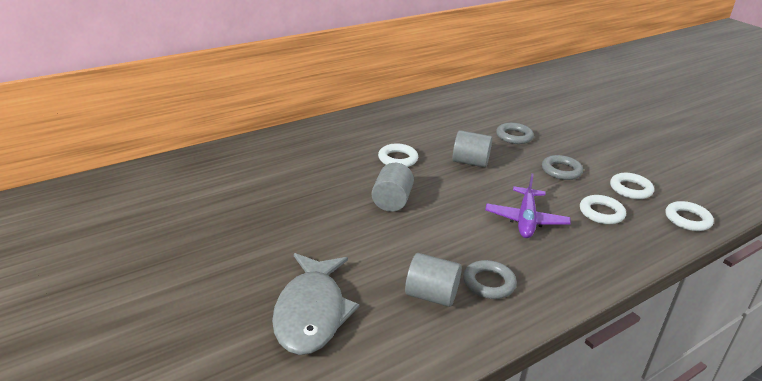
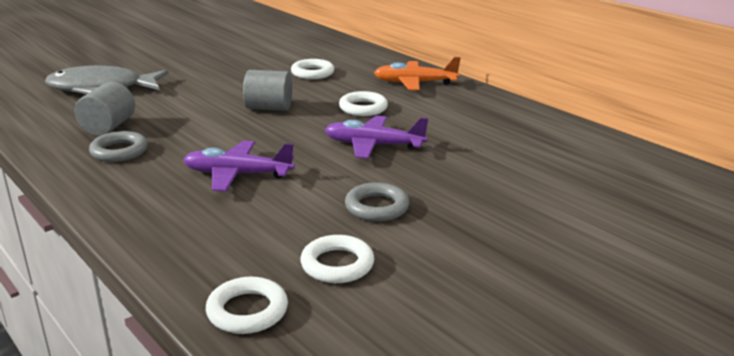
camera: 85 degrees right, 5 degrees down
(346, 132) = (414, 83): none -> orange plane
(470, 162) = (373, 145): grey cylinder -> purple plane
(514, 136) = (472, 176): grey ring -> none
(601, 213) = (259, 229): white ring -> white ring (312, 73)

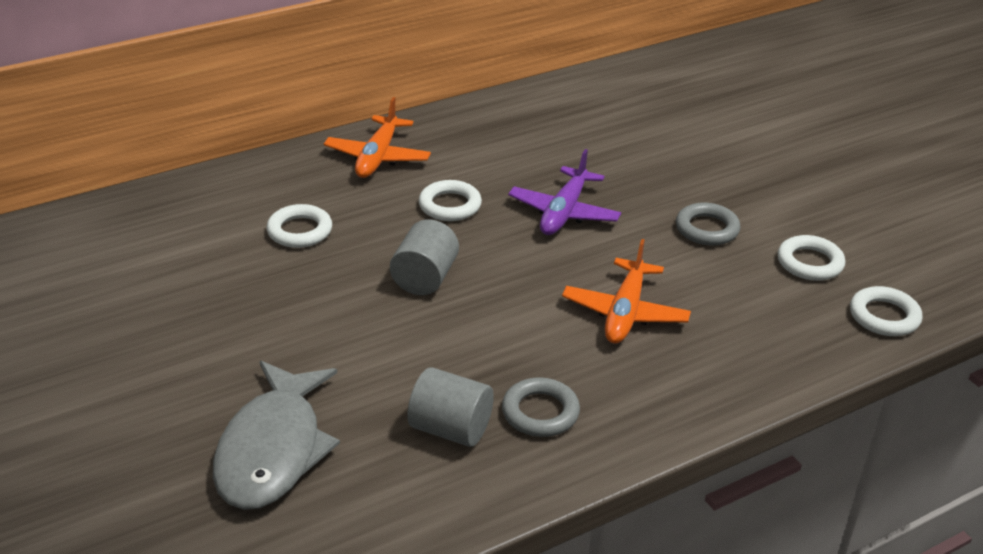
camera: 80 degrees left, 10 degrees up
(237, 175) = (625, 313): purple plane -> orange plane

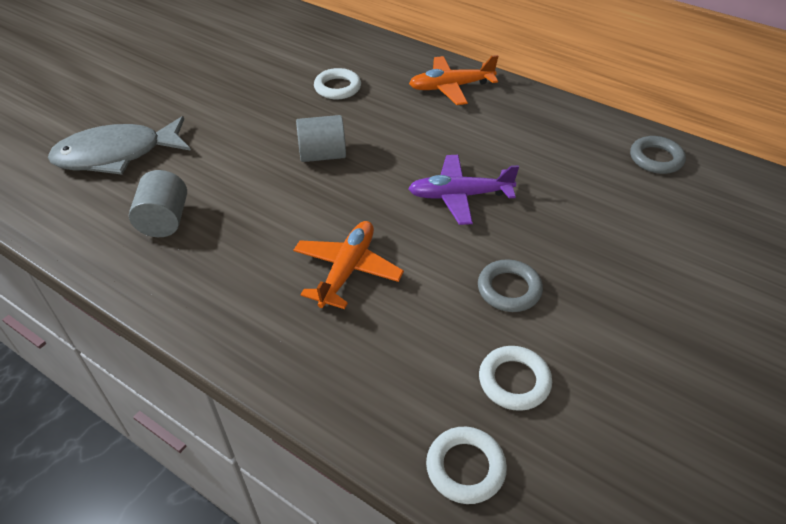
camera: 65 degrees right, 10 degrees up
(450, 205) = (419, 137): white ring -> none
(540, 412) = (201, 258): grey ring -> grey ring (656, 159)
(625, 313) = (347, 270): orange plane -> orange plane turned 120 degrees clockwise

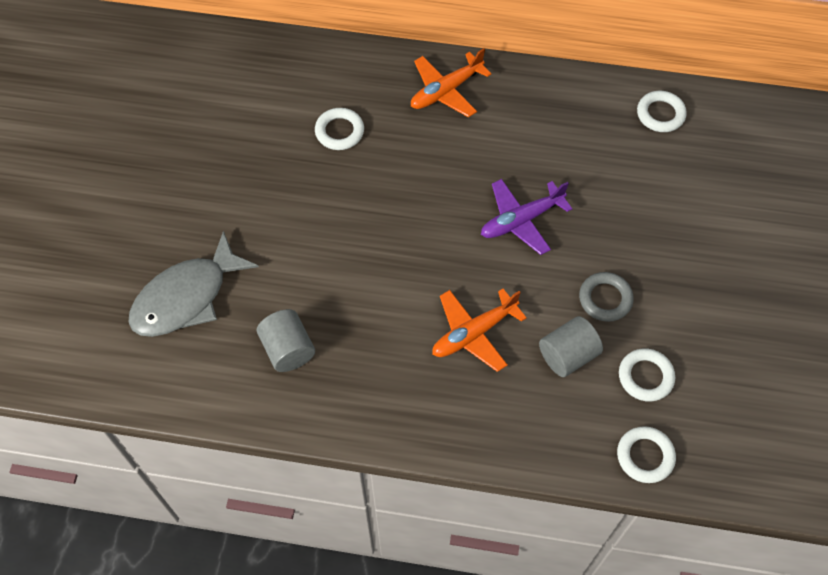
camera: 25 degrees left, 15 degrees up
(322, 155) = (378, 221): grey cylinder -> grey cylinder (567, 355)
(347, 270) = (473, 333): orange plane -> orange plane turned 120 degrees counterclockwise
(656, 159) = (660, 114): grey ring -> white ring

